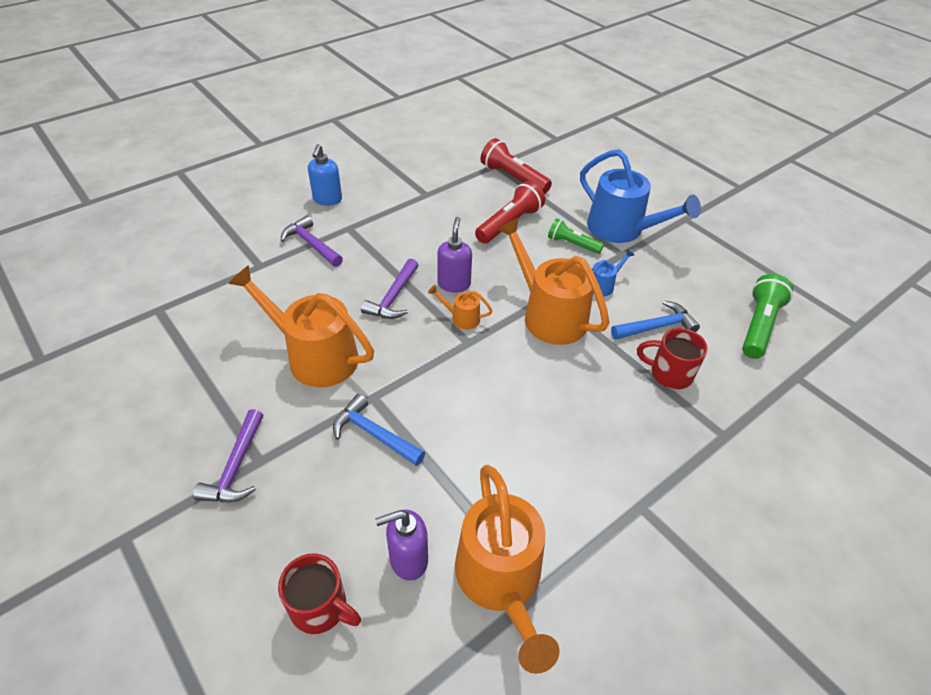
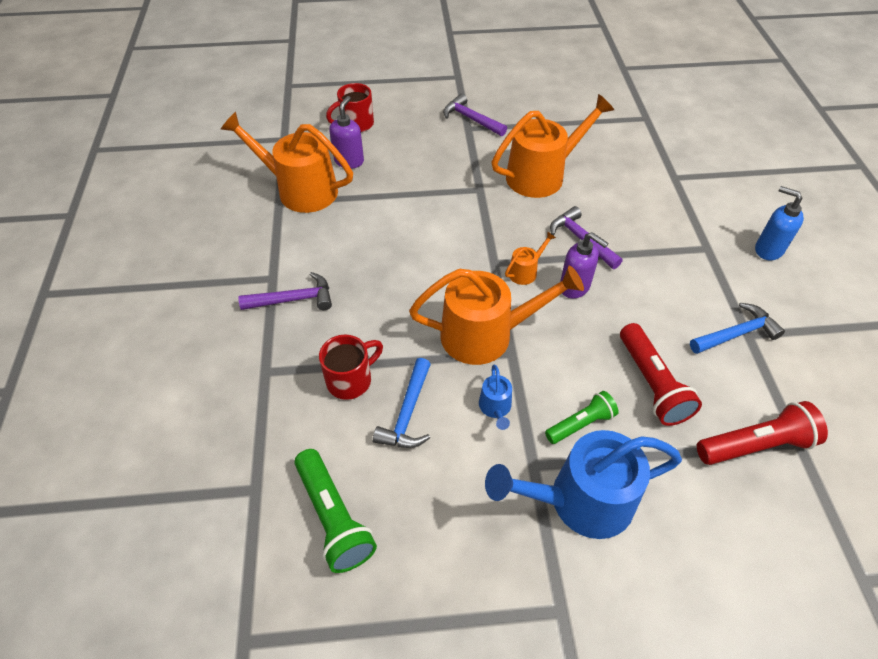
camera: 125 degrees right, 5 degrees up
(311, 244) = (691, 215): purple hammer -> purple hammer (293, 299)
(374, 434) = (446, 179): blue hammer -> blue hammer (736, 334)

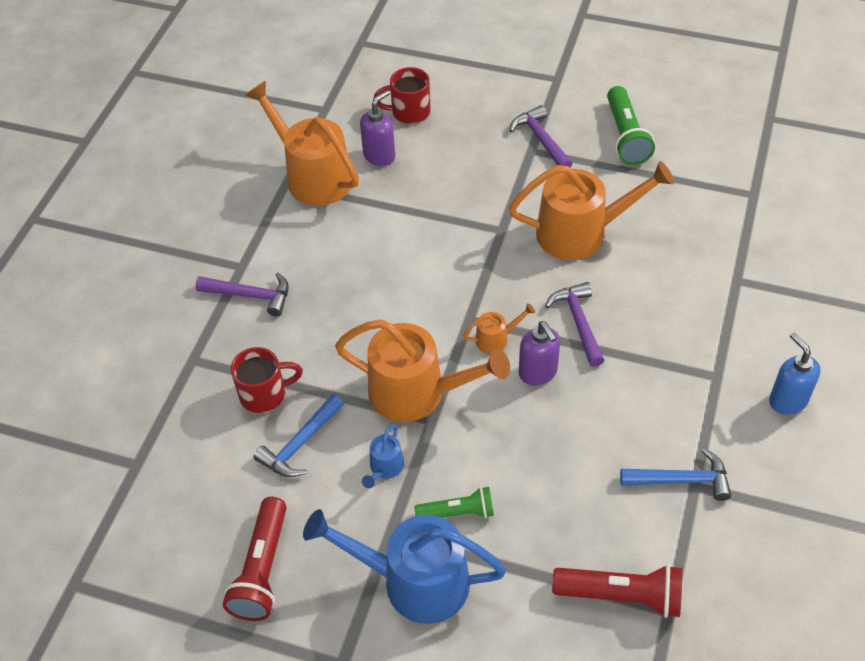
camera: 25 degrees right, 0 degrees up
(333, 518) = (189, 513): green flashlight -> green flashlight (625, 136)
(651, 384) = (554, 499): red flashlight -> red flashlight (262, 569)

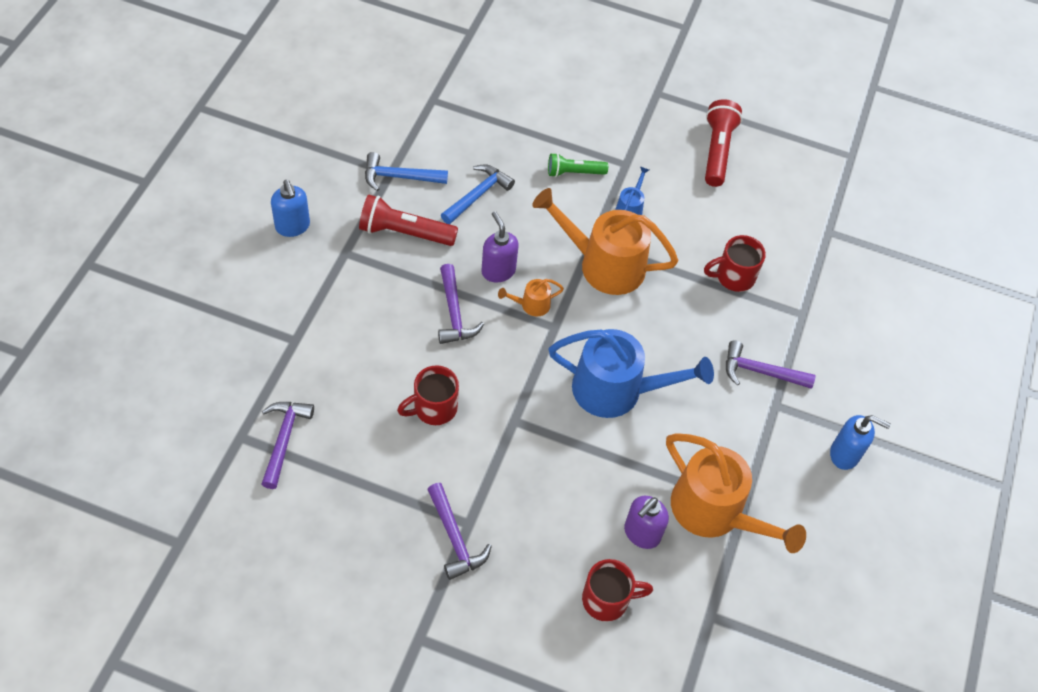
camera: 175 degrees right, 5 degrees up
(181, 230) = (845, 454): none -> blue soap dispenser
(300, 444) = (698, 233): blue hammer -> blue hammer (477, 195)
(414, 581) = (607, 133): blue watering can -> blue watering can (616, 390)
(580, 233) = (433, 408): orange watering can -> red mug
(621, 596) = (463, 110): red flashlight -> red flashlight (404, 232)
(625, 136) = (356, 532): green flashlight -> none
(713, 195) = (284, 439): none -> purple hammer

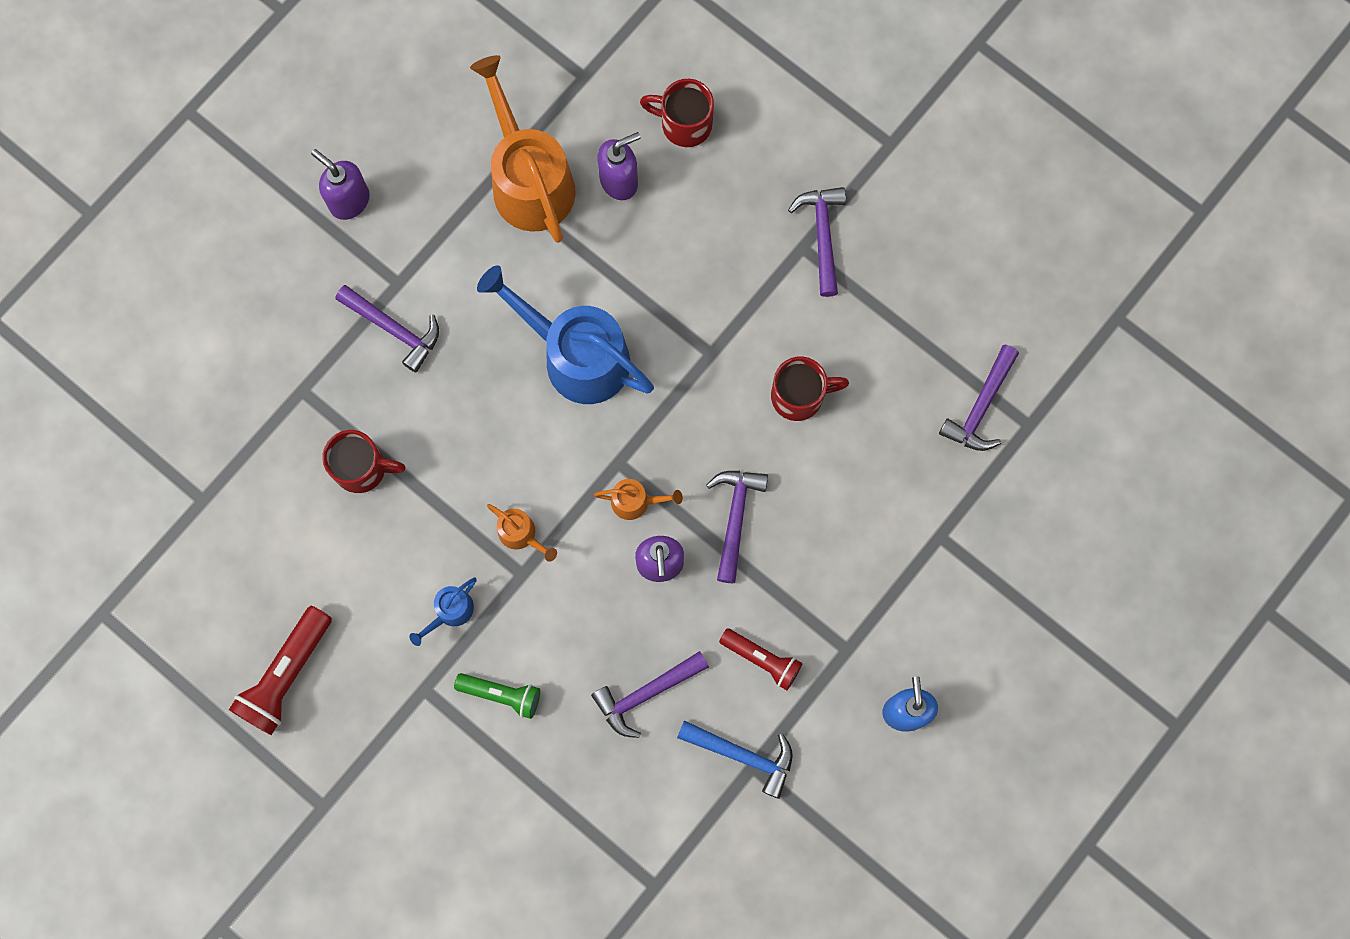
camera: 155 degrees left, 20 degrees up
(404, 232) = (762, 660): red flashlight -> red flashlight, size x0.64
(477, 195) = (646, 693): blue hammer -> purple hammer
(604, 265) = (521, 534): orange watering can -> orange watering can, size x0.44
(845, 454) = (349, 201): blue soap dispenser -> purple soap dispenser

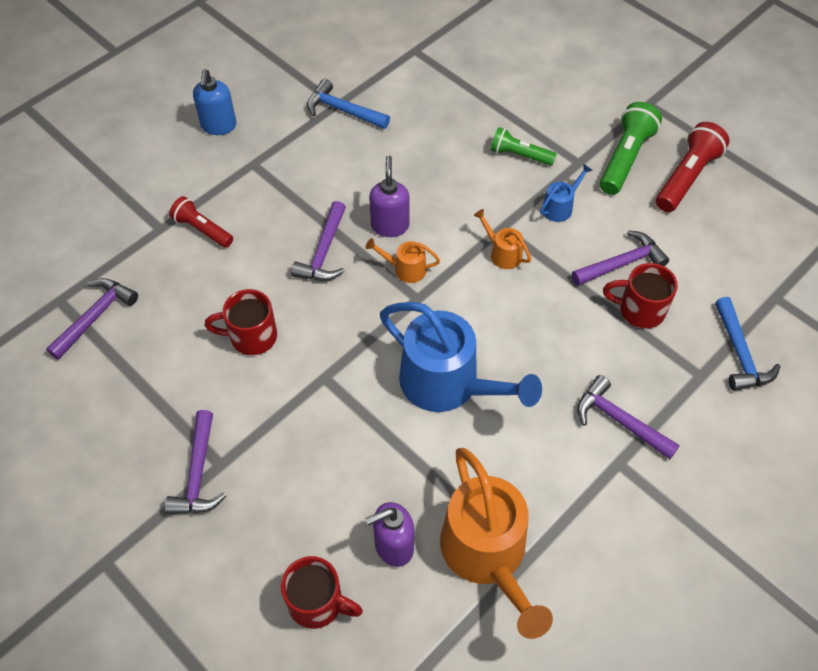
camera: 175 degrees left, 20 degrees down
(255, 421) = (739, 353): none -> blue hammer
(349, 201) = (675, 548): purple soap dispenser -> none
(363, 701) = (625, 158): none -> green flashlight
(646, 693) = (409, 148): purple hammer -> purple hammer (621, 263)
(762, 660) = (319, 162): red flashlight -> red flashlight (202, 229)

